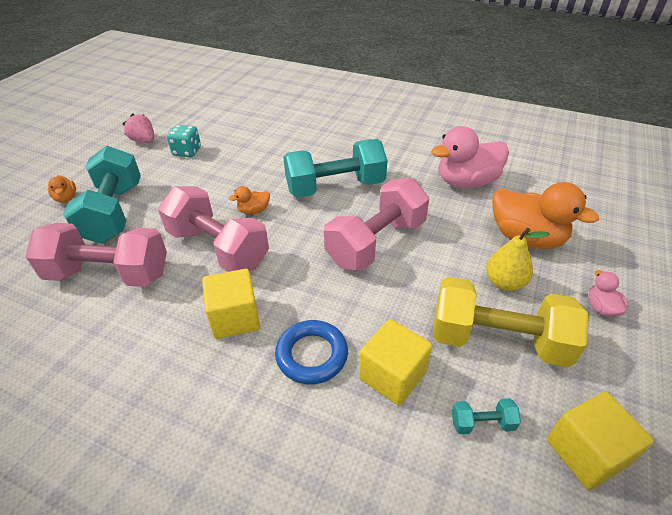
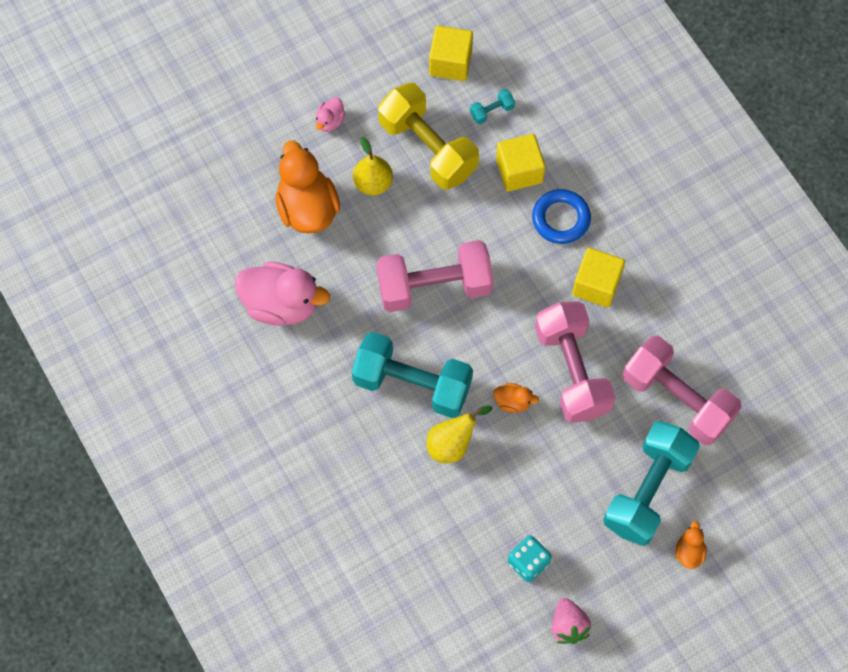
camera: 145 degrees left, 25 degrees up
(280, 174) = (452, 444): none -> yellow pear
(482, 423) = (491, 111): turquoise dumbbell -> turquoise dumbbell turned 60 degrees counterclockwise

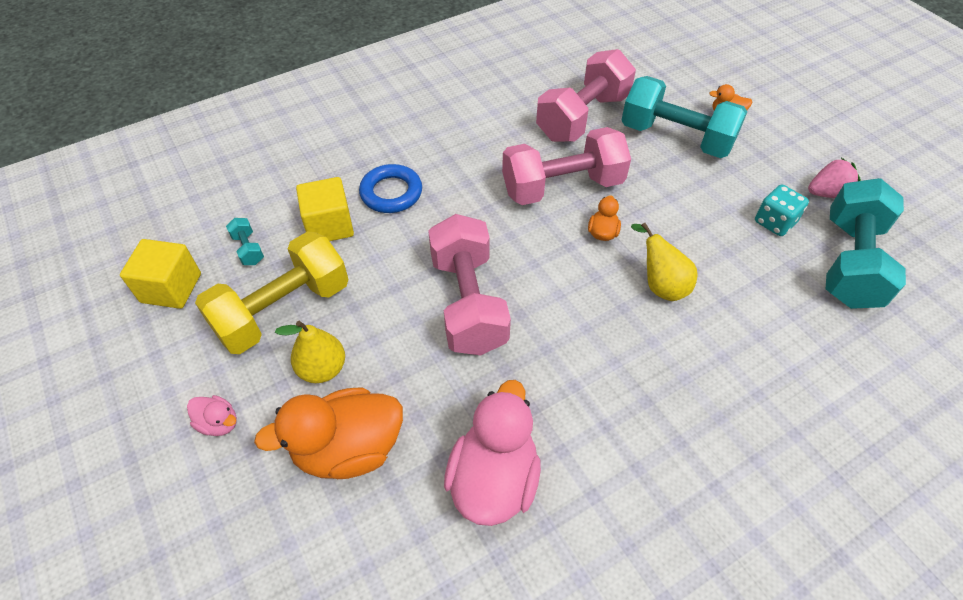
camera: 90 degrees left, 15 degrees down
(412, 384) = (593, 323): turquoise dumbbell -> turquoise dumbbell (850, 262)
(596, 285) = (467, 168): yellow cube -> none

